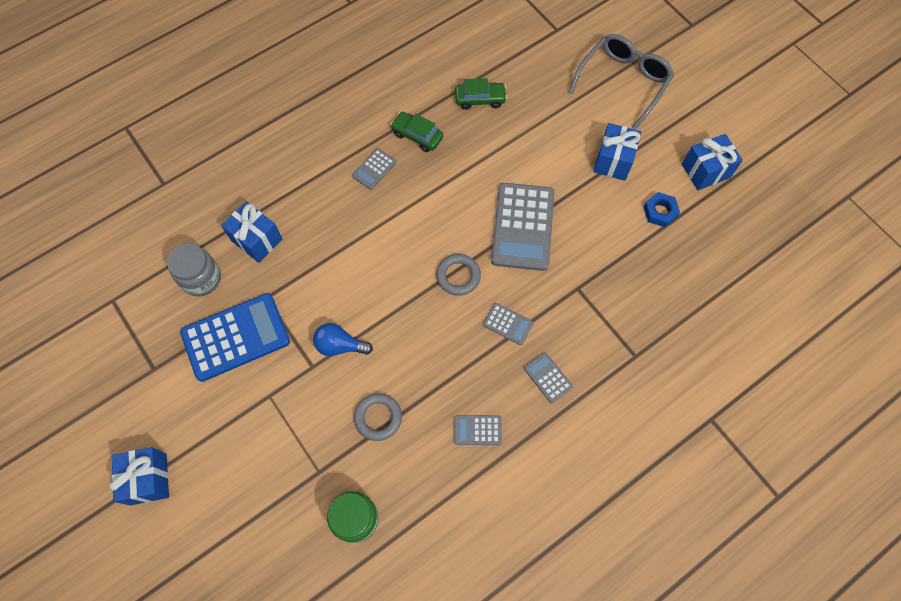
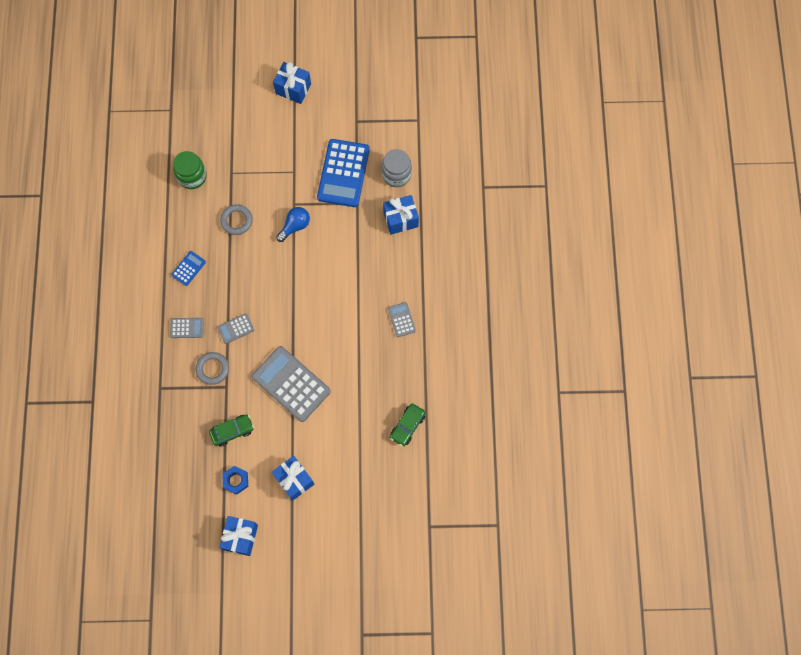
camera: 125 degrees right, 5 degrees up
(417, 136) = (407, 364): green car -> green car (232, 431)
(458, 276) = (287, 321): grey ring -> grey ring (213, 369)
(477, 430) = (188, 268): grey calculator -> blue calculator
(623, 82) = (349, 538): grey glasses -> none

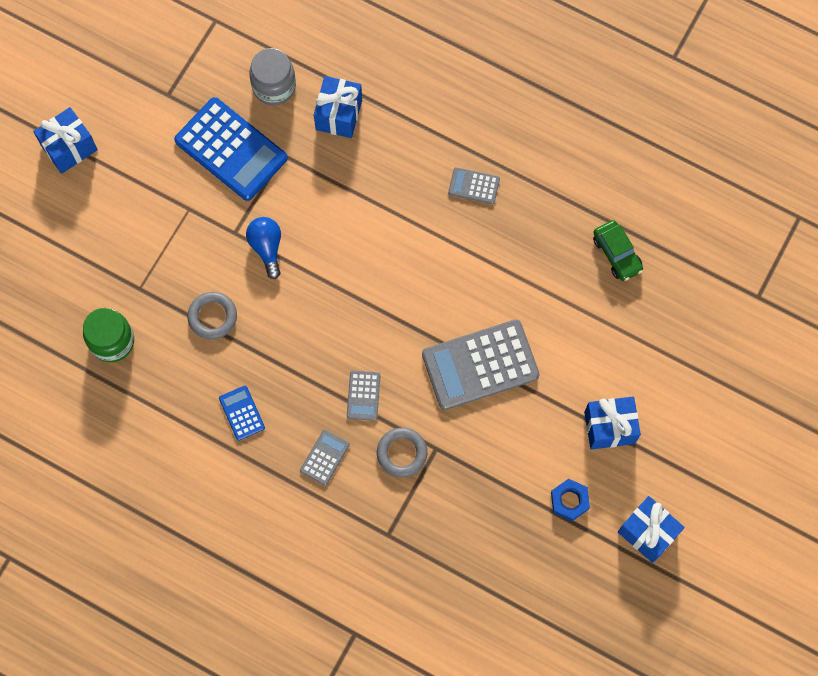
camera: 60 degrees left, 0 degrees up
(232, 431) = (501, 471): green car -> none

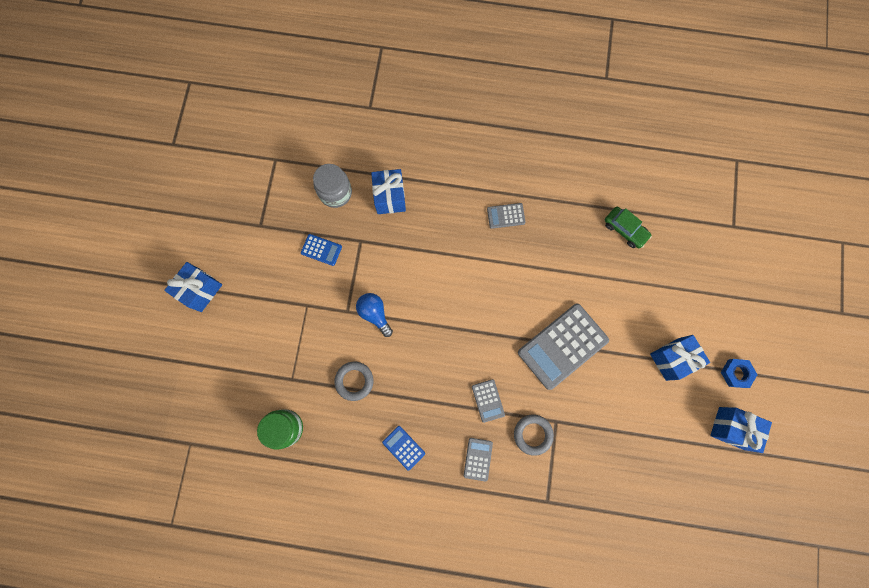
camera: 20 degrees left, 5 degrees up
(231, 149) = (321, 250): blue calculator -> blue calculator, size x0.47
(569, 501) = (667, 425): blue nut -> blue nut (736, 373)

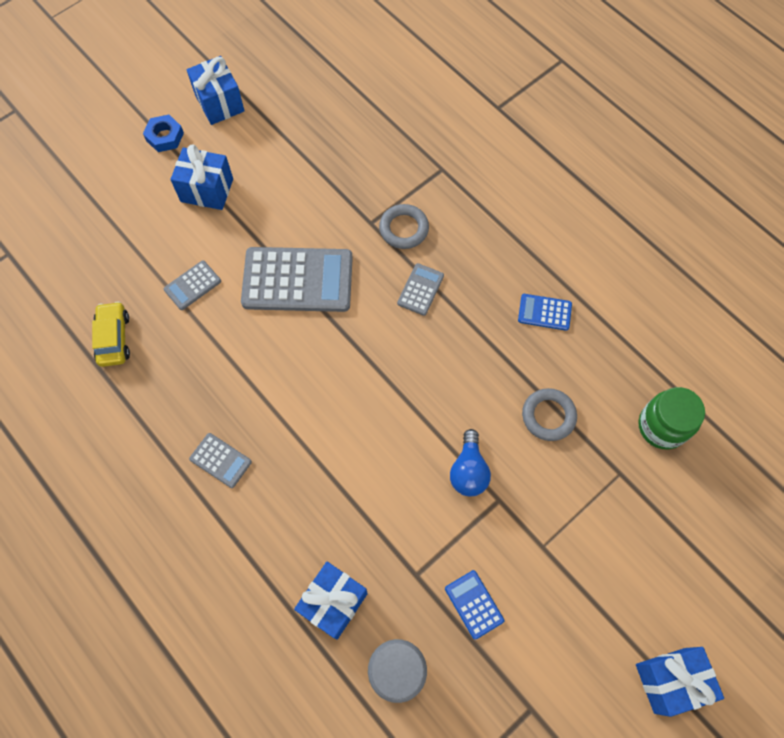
camera: 140 degrees left, 10 degrees down
(403, 447) = (544, 312): blue calculator -> blue calculator turned 105 degrees clockwise
(478, 459) = (477, 248): grey calculator -> grey calculator (192, 285)
(625, 230) = (114, 338): green car -> yellow car

